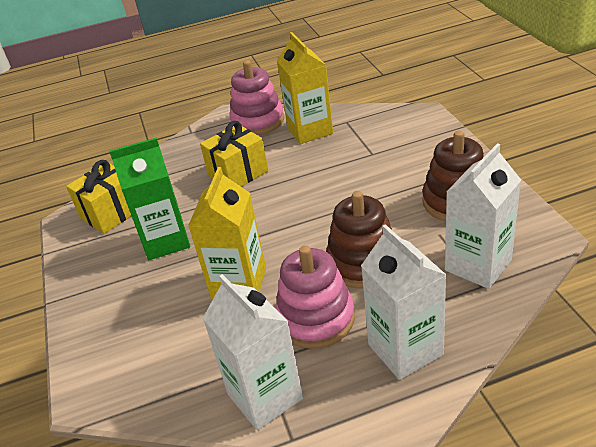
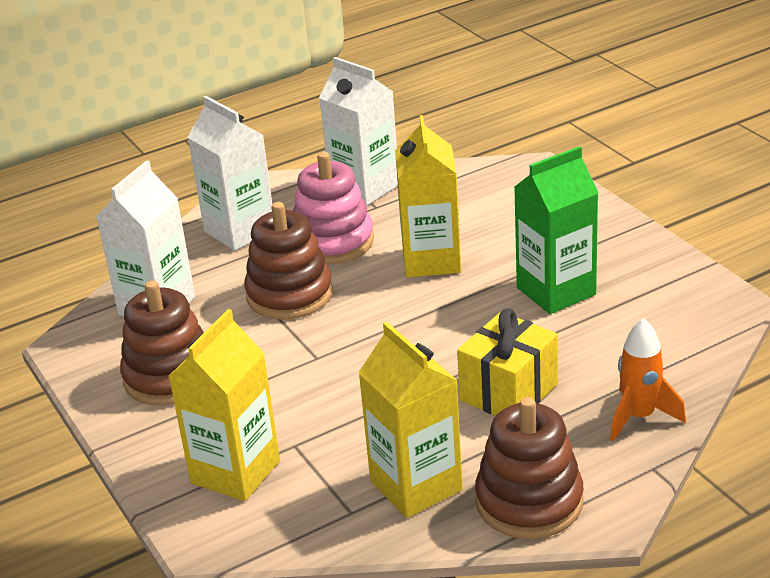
camera: 165 degrees right, 5 degrees down
(111, 213) = (670, 316): yellow gift -> none
(178, 155) = (639, 417): none -> orange rocket
(258, 121) = (529, 502): pink stacking toy -> brown stacking toy
(407, 142) = (235, 472): none -> yellow carton

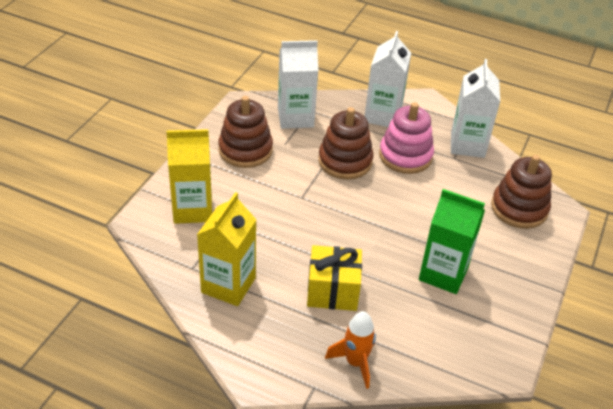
camera: 50 degrees right, 10 degrees up
(431, 260) = (425, 204): yellow carton -> none
(529, 502) = (247, 340): brown stacking toy -> brown stacking toy (519, 208)

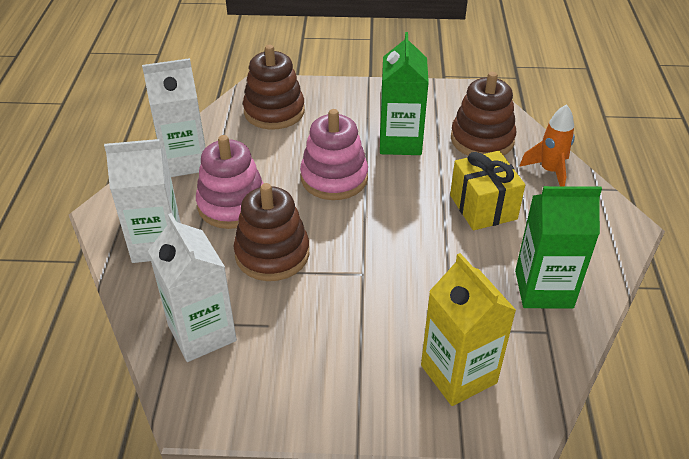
camera: 110 degrees left, 0 degrees up
(228, 285) = (543, 289): yellow carton -> green carton
(245, 150) = (306, 364): brown stacking toy -> brown stacking toy (482, 139)
(412, 216) = (334, 178): none -> pink stacking toy

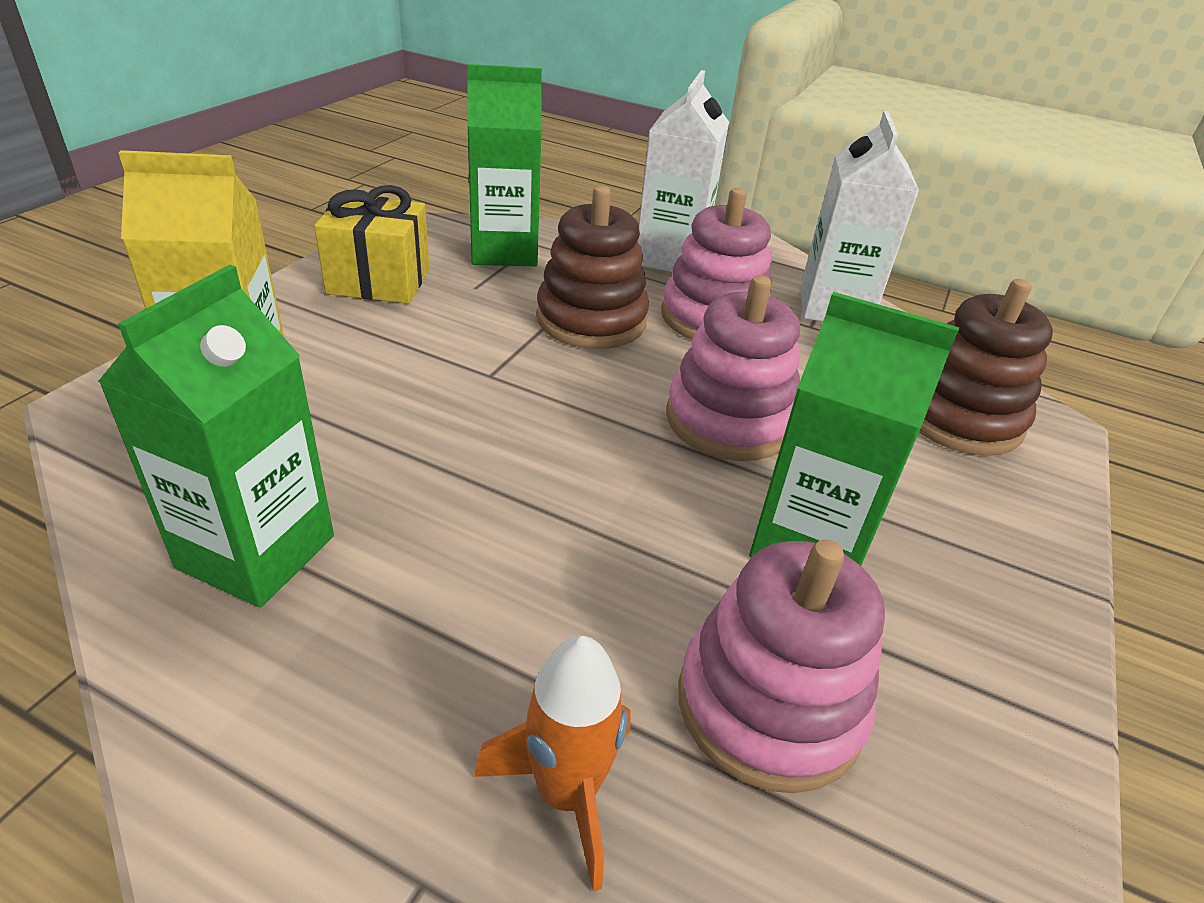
camera: 110 degrees right, 5 degrees down
(202, 333) = (504, 251): white carton -> green carton
(482, 139) = (769, 704): brown stacking toy -> pink stacking toy
(483, 207) = (528, 577): yellow gift -> yellow gift (379, 281)

